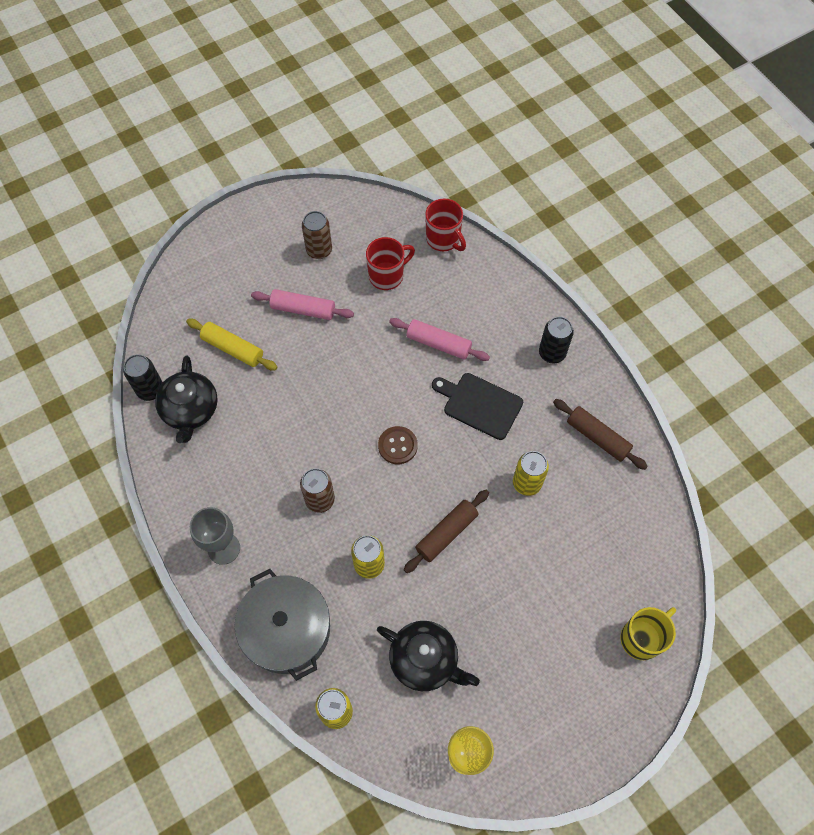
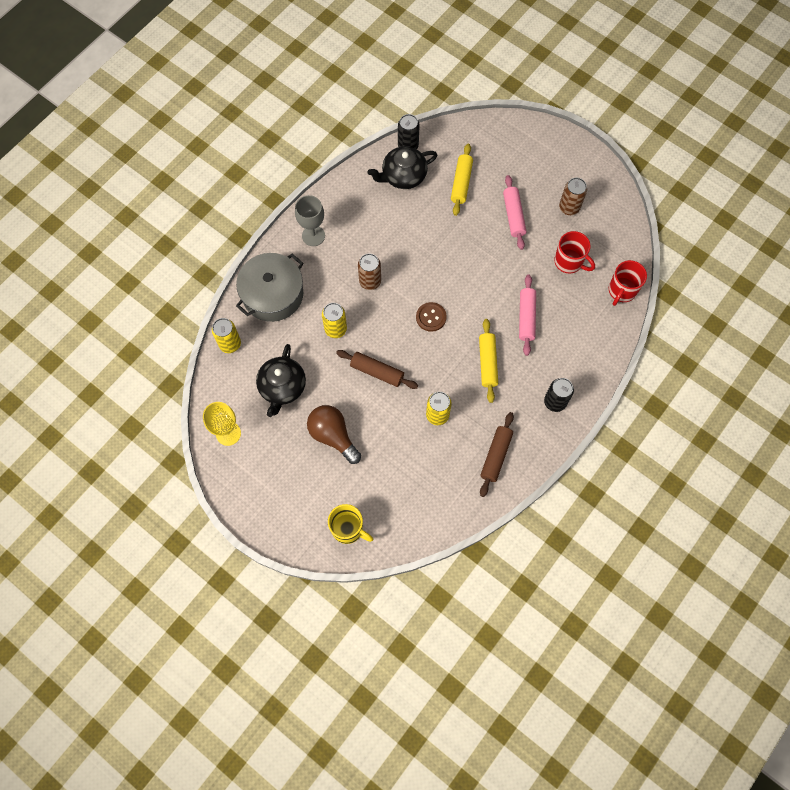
camera: 70 degrees right, 5 degrees up
(480, 405) = (487, 363): black cutting board -> yellow rolling pin
(514, 616) = (333, 436): none -> brown light bulb

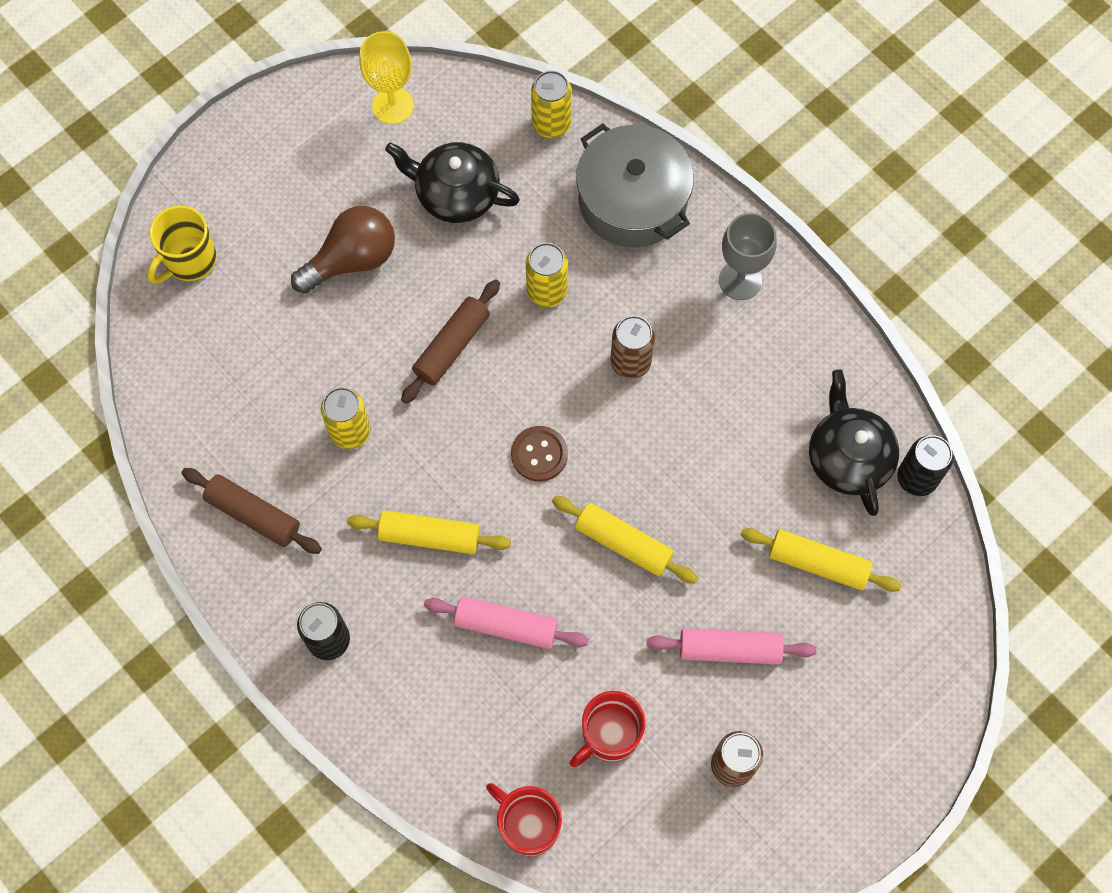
camera: 100 degrees right, 0 degrees up
(470, 270) = (623, 543): none -> yellow rolling pin

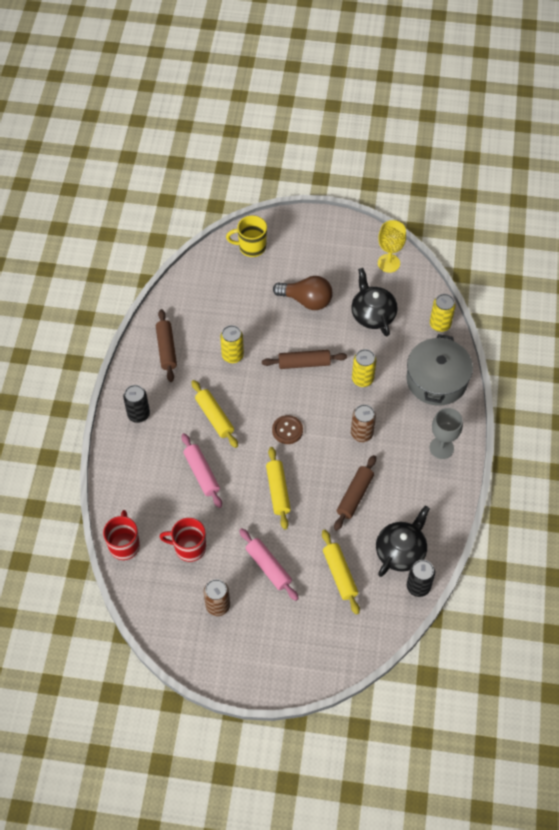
camera: 50 degrees right, 10 degrees down
(717, 448) = (355, 496): none -> brown rolling pin

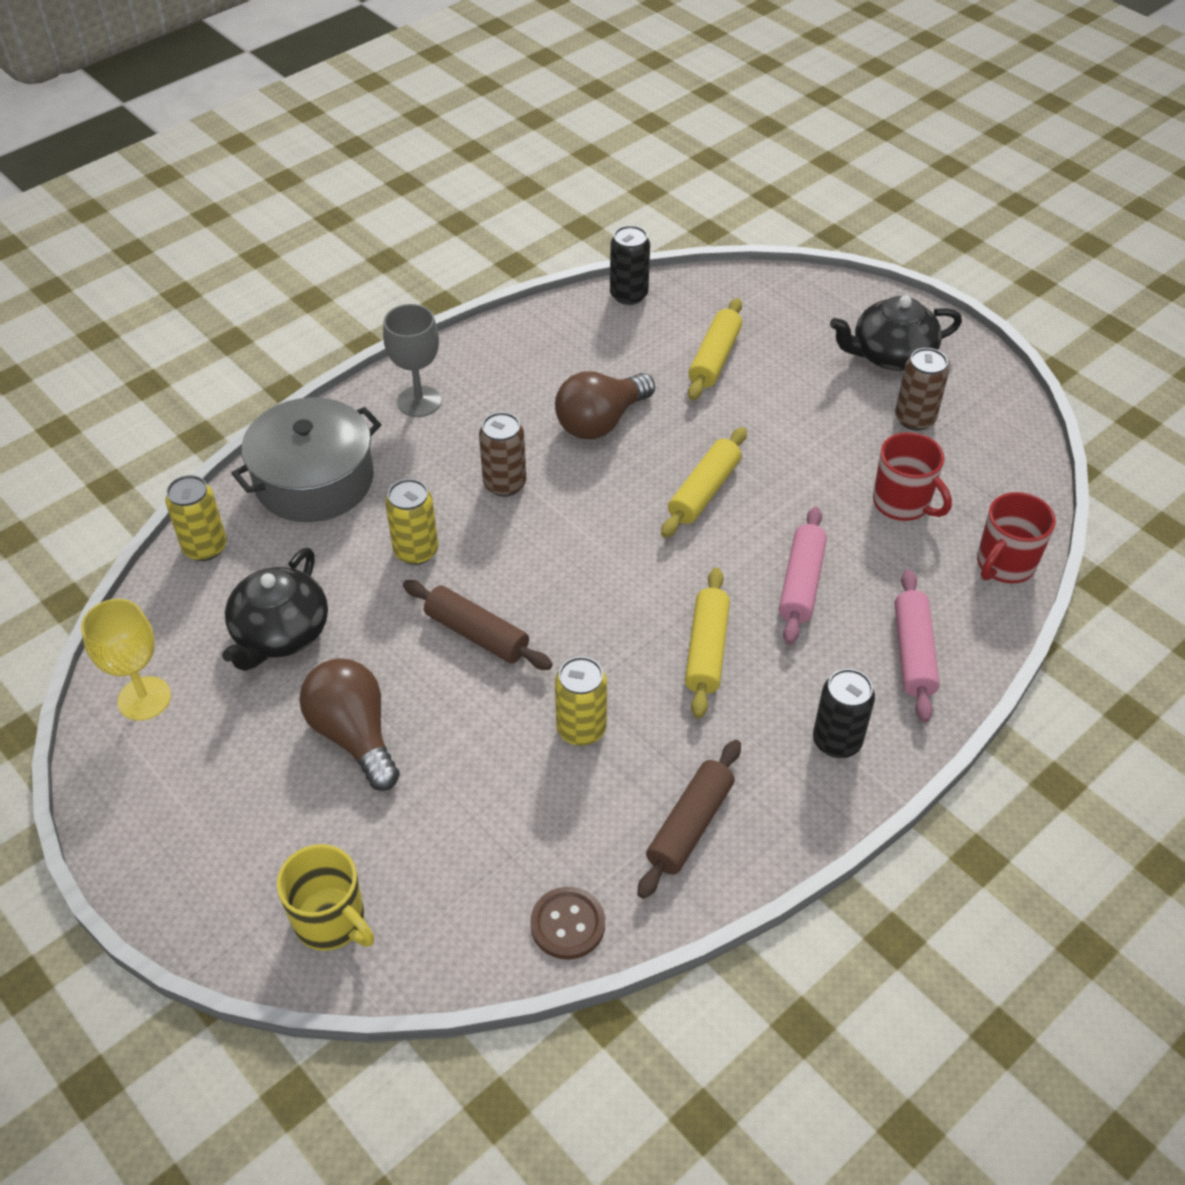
camera: 140 degrees left, 10 degrees down
(268, 567) = (804, 418): pink rolling pin -> pink rolling pin (913, 653)
(287, 430) = (608, 557): brown button -> brown button (567, 924)
(355, 496) = (601, 422): brown rolling pin -> brown light bulb
(401, 551) = (609, 336): black teapot -> black teapot (891, 355)

